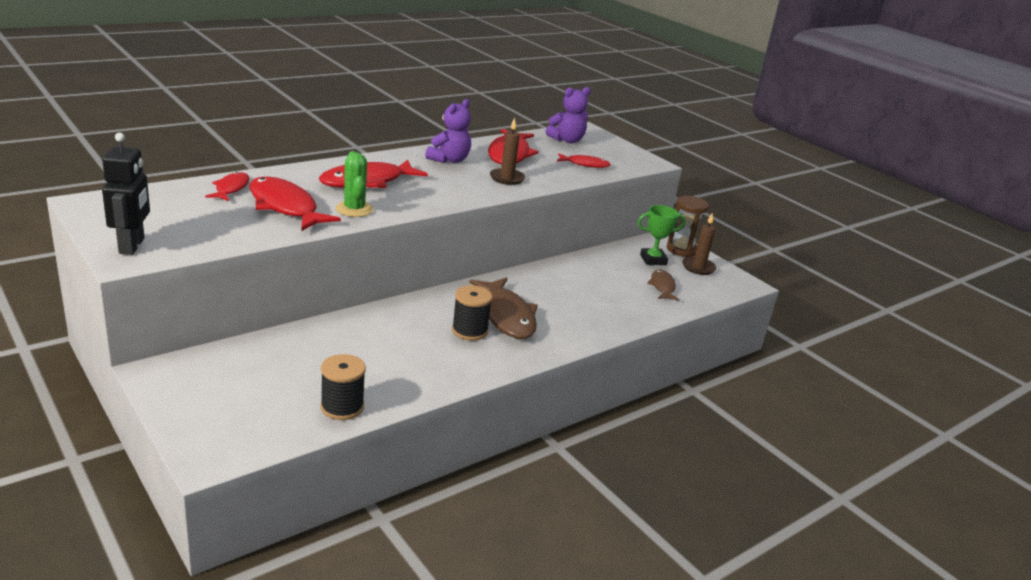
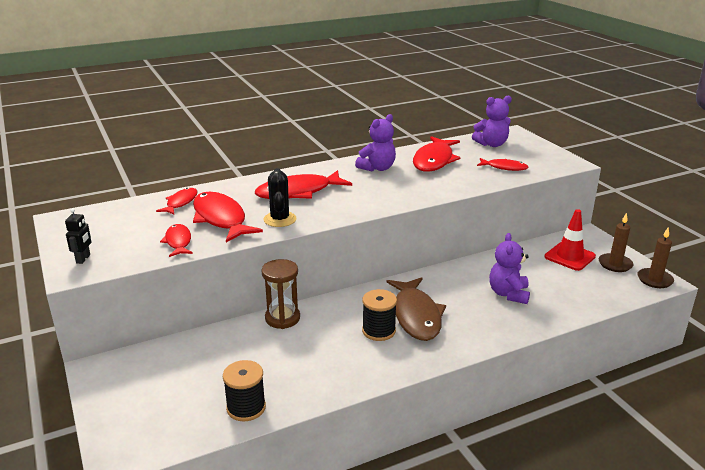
camera: 15 degrees right, 0 degrees up
(132, 246) = (83, 259): black robot -> black robot, size x0.56
(242, 230) = (178, 242): none -> red fish
(354, 209) = (280, 219): green cactus -> black cactus
(507, 178) = (426, 184): brown candle -> brown candle (654, 280)
(598, 295) = (508, 294): none -> purple teddy bear
(653, 260) = (569, 257): green trophy -> red traffic cone
(662, 286) = (575, 285): brown fish -> none
(681, 250) = (600, 246): brown hourglass -> brown hourglass (282, 318)

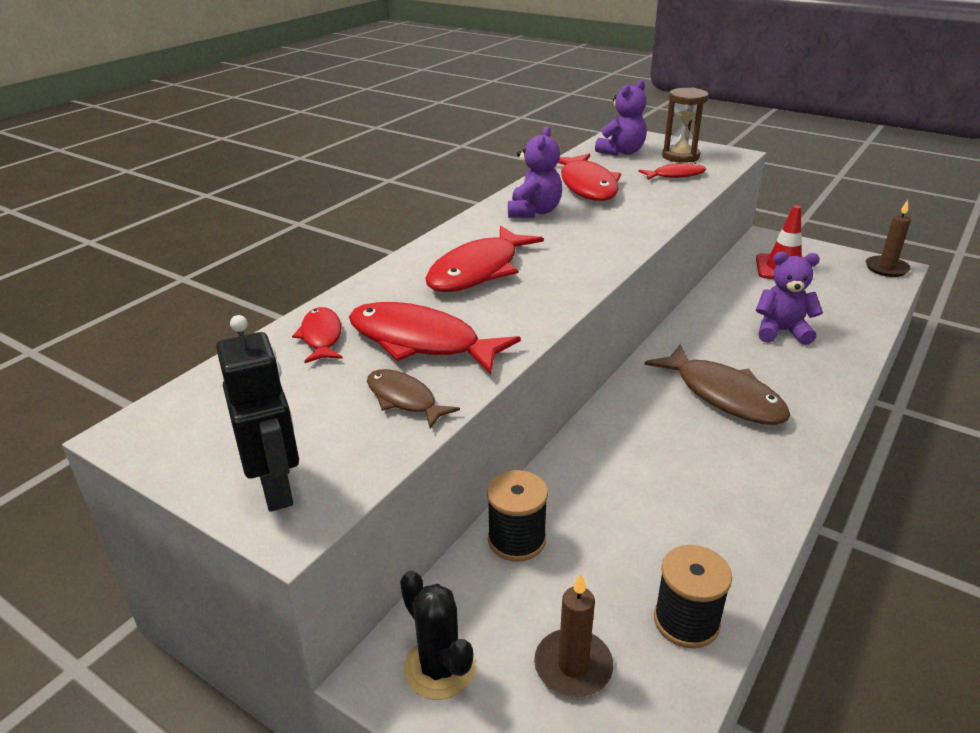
camera: 30 degrees left, 5 degrees up
(83, 259) = (277, 488): black robot -> black robot, size x1.77
(178, 242) = (404, 399): red fish -> brown fish
(280, 219) = (508, 316): black cactus -> black cactus (439, 668)
(282, 318) = (572, 464): brown hourglass -> brown hourglass (680, 156)
(379, 331) = (708, 432): black spool -> black spool (516, 540)
(508, 294) = (781, 331): purple teddy bear -> purple teddy bear turned 120 degrees clockwise
(615, 264) = (833, 263): brown candle -> brown candle (573, 666)

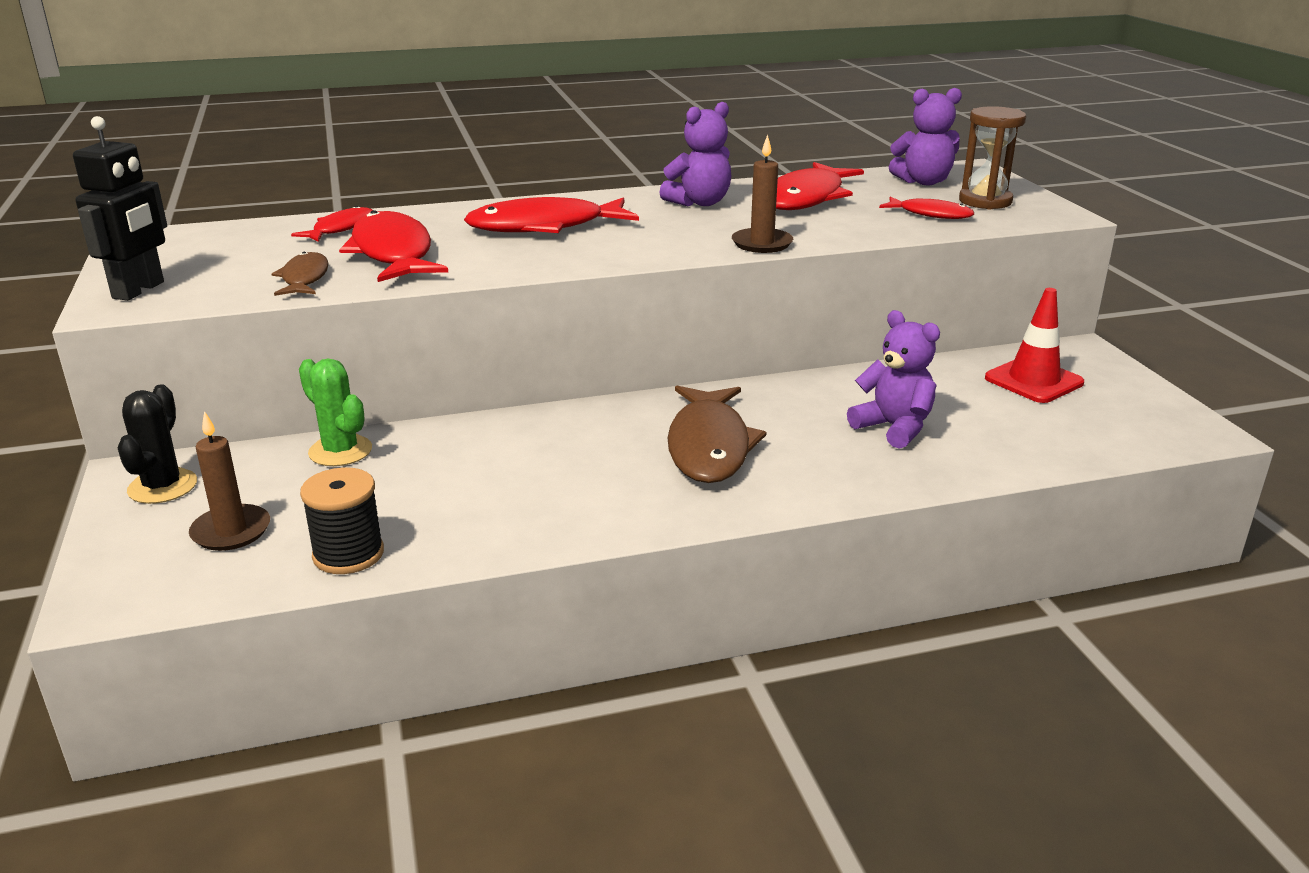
camera: 40 degrees right, 5 degrees down
(516, 540) = (340, 451): black spool -> green cactus
(886, 268) = (1189, 429): brown candle -> brown candle (762, 243)

